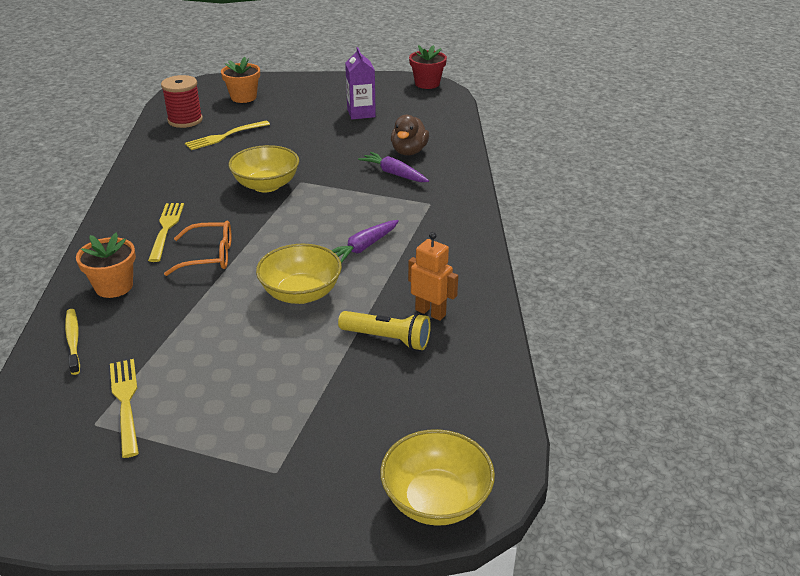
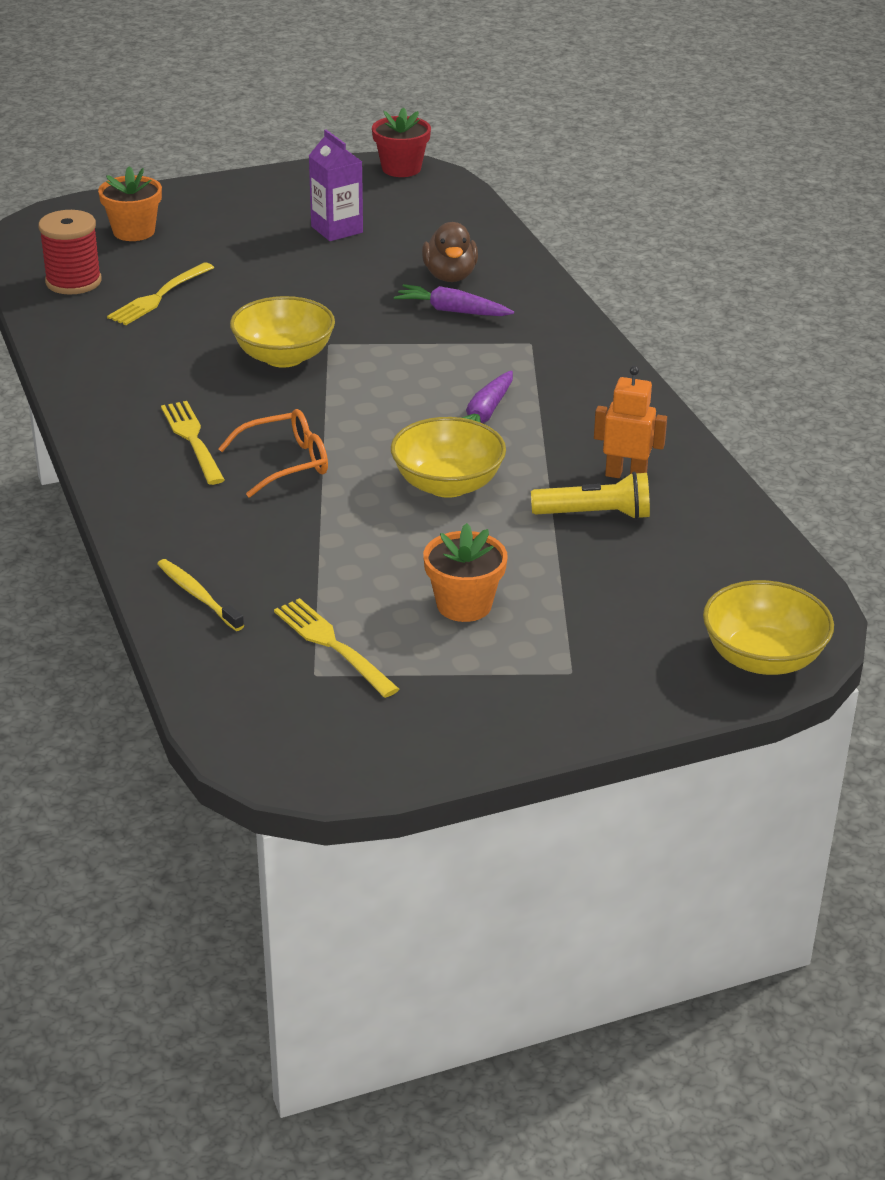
camera: 20 degrees left, 0 degrees up
(114, 286) = (189, 524): orange flower pot -> orange flower pot (464, 605)

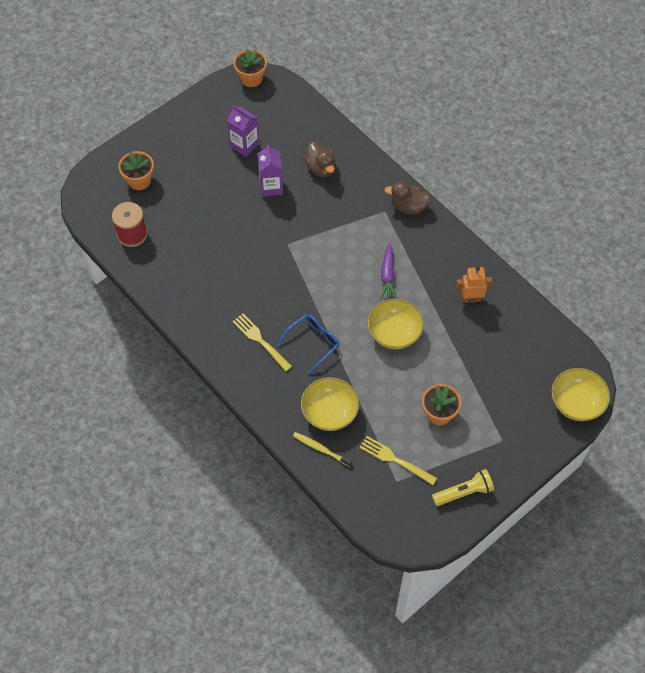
camera: 20 degrees left, 25 degrees up
(159, 296) = (183, 232): yellow fork -> none
(284, 357) = (271, 262): yellow bowl -> yellow bowl (329, 412)
(286, 463) = (313, 343): orange glasses -> blue glasses
(348, 279) = (271, 187): none -> purple carton
(401, 168) = (251, 78): red flower pot -> orange flower pot
(452, 311) = (335, 197): purple carrot -> none
(578, 346) = (408, 207): none -> brown duck
(595, 514) = (469, 332): yellow flashlight -> yellow flashlight (464, 492)

